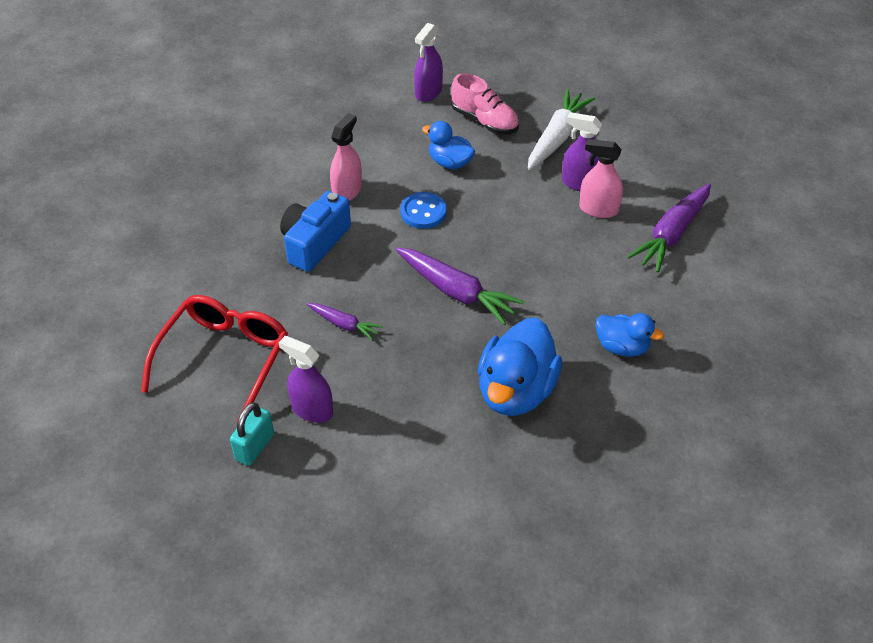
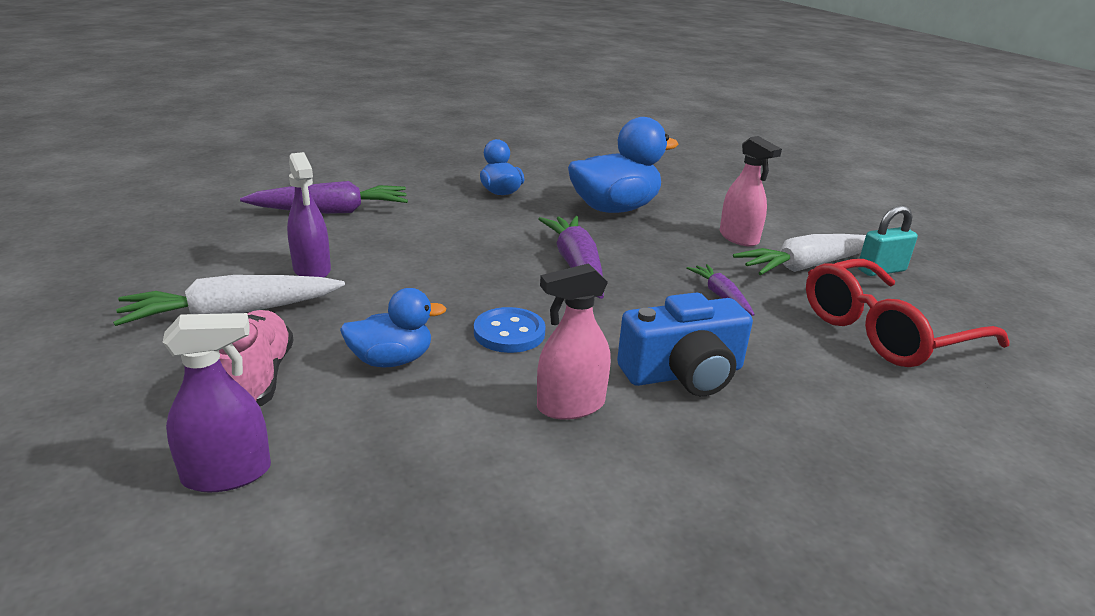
camera: 140 degrees left, 20 degrees down
(312, 409) = (806, 266): purple spray bottle -> white carrot
(450, 162) = (392, 360): blue duck -> blue duck turned 90 degrees counterclockwise
(598, 209) = (344, 248): pink spray bottle -> pink spray bottle (738, 238)

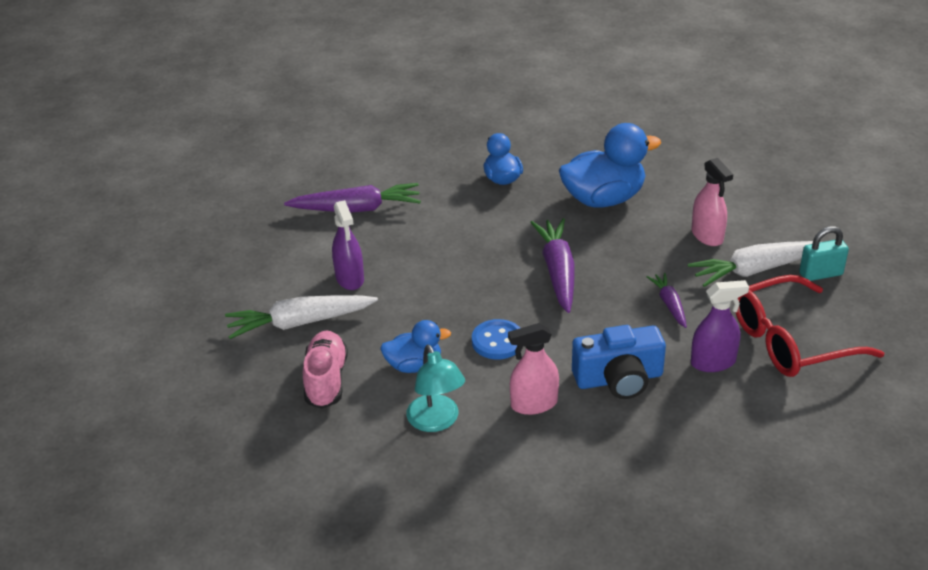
camera: 10 degrees right, 10 degrees up
(227, 474) = (322, 447): purple spray bottle -> purple spray bottle (713, 362)
(423, 431) = (436, 421): none -> turquoise lamp

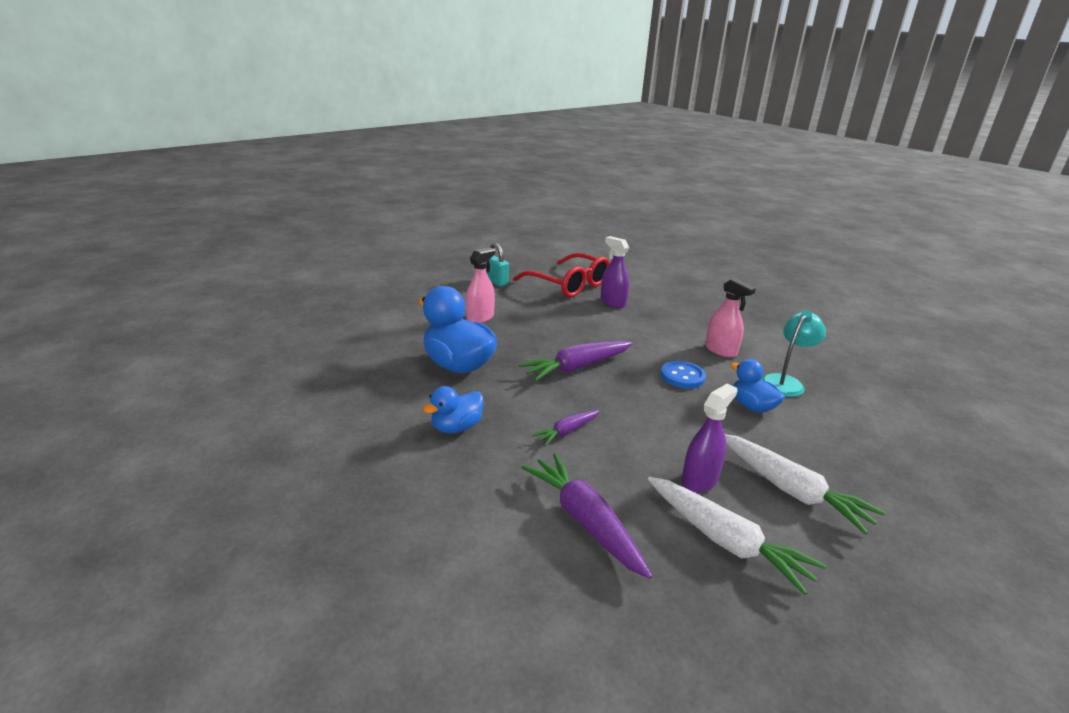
camera: 120 degrees left, 10 degrees down
(326, 380) = (825, 446): pink shoe -> none
(619, 379) = (662, 327): blue camera -> none
(669, 304) = (572, 321): purple carrot -> purple carrot (567, 432)
(755, 270) = (508, 299): white carrot -> white carrot (725, 541)

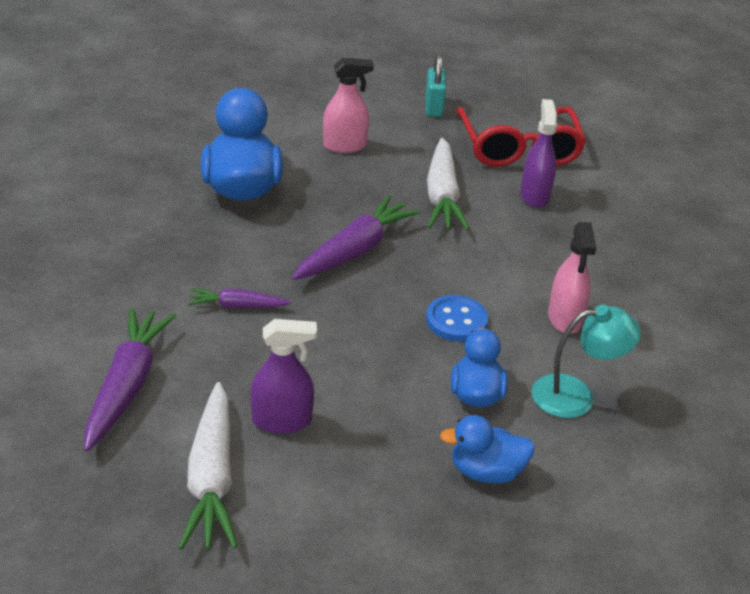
camera: 40 degrees right, 10 degrees up
(456, 427) = (150, 247): blue duck -> blue duck (486, 471)
(577, 368) = (355, 250): purple carrot -> purple carrot turned 120 degrees clockwise
(791, 490) = (354, 487): white carrot -> white carrot (442, 196)

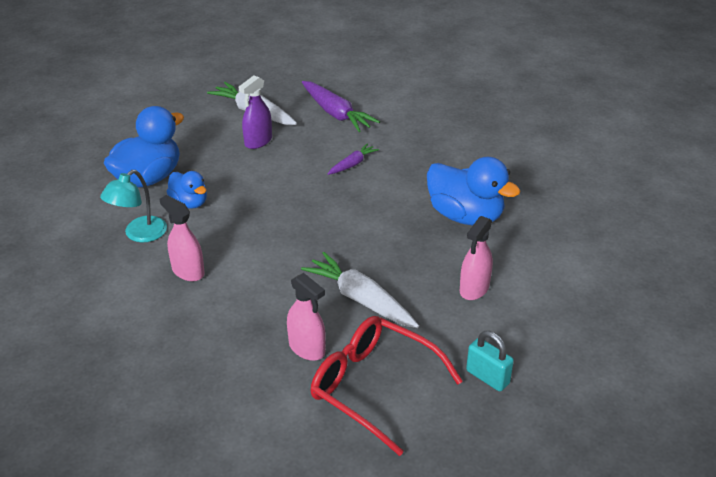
camera: 135 degrees right, 0 degrees up
(355, 250) = (349, 227): purple carrot -> none
(456, 320) = (244, 229): blue button -> none
(486, 471) = (148, 178): blue duck -> blue duck, size x1.75
(534, 196) = (307, 348): purple spray bottle -> pink spray bottle

